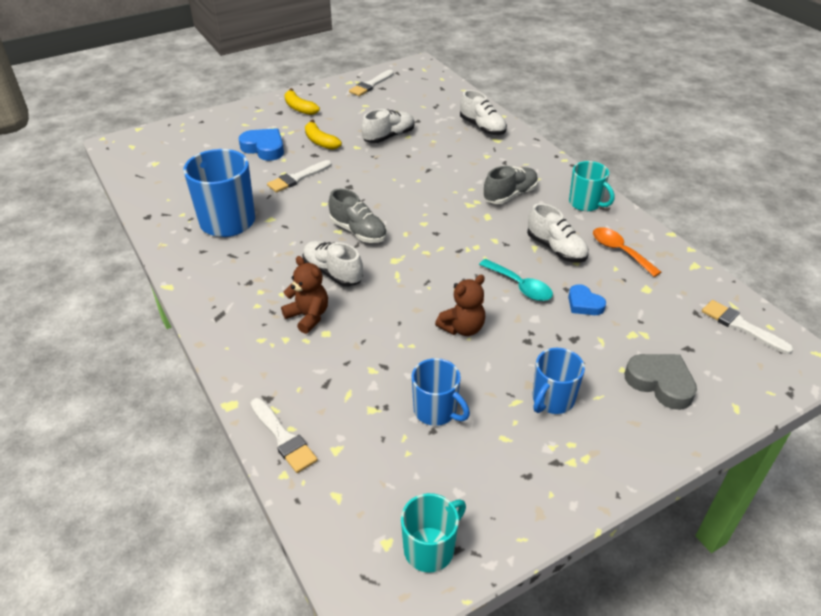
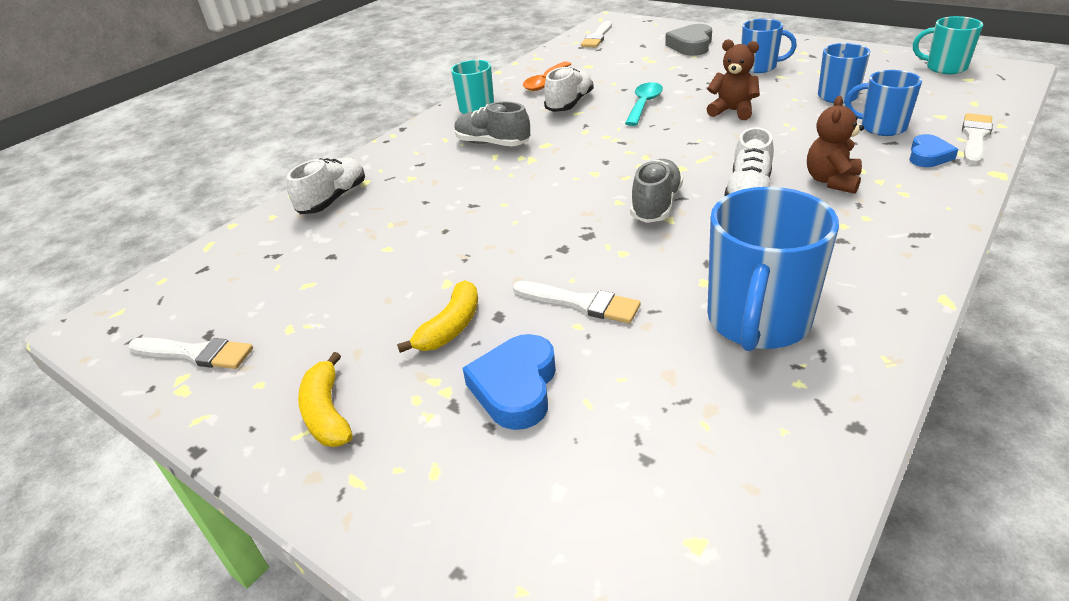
camera: 110 degrees left, 5 degrees down
(299, 108) = (327, 413): yellow banana -> yellow banana turned 135 degrees clockwise
(353, 395) = (881, 127): none -> blue mug
(389, 137) = (397, 264): white shoe -> none
(584, 304) = (636, 79): blue heart -> blue heart (928, 156)

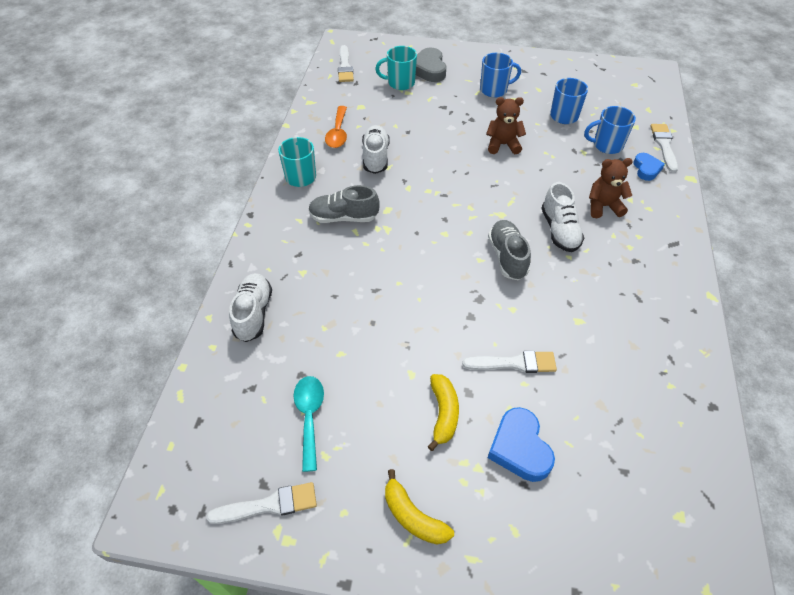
camera: 30 degrees left, 15 degrees up
(644, 104) = (434, 148): turquoise spoon -> turquoise spoon (309, 416)
(757, 322) = (625, 345): blue mug -> none
(832, 181) = (603, 206): brown teddy bear -> brown teddy bear turned 90 degrees clockwise
(944, 68) = (615, 74): turquoise mug -> turquoise mug (400, 83)

